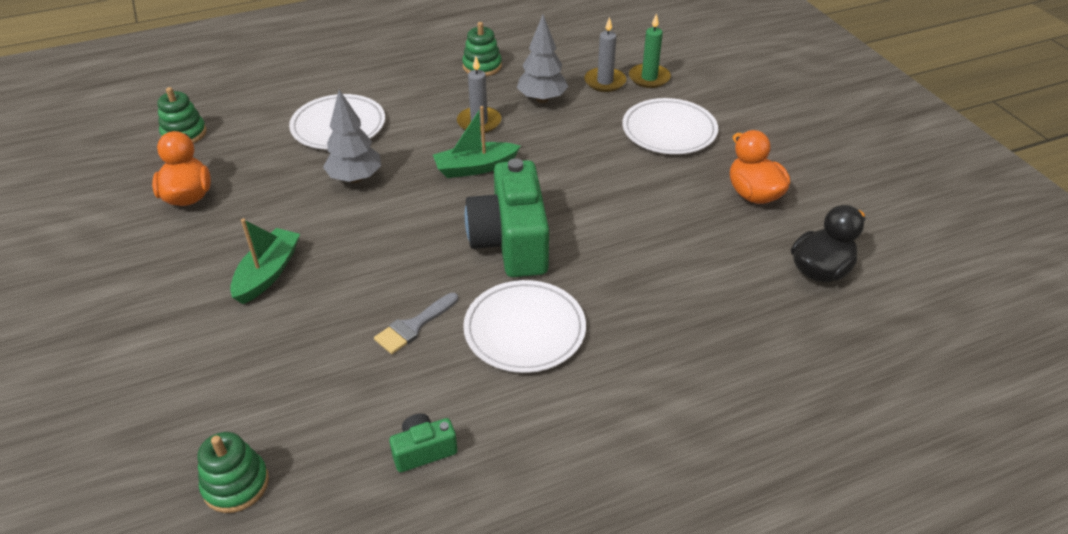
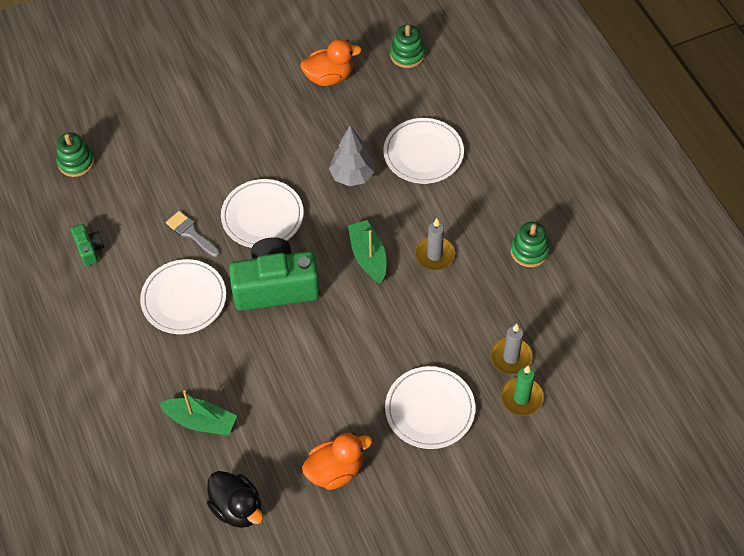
camera: 90 degrees right, 15 degrees up
(267, 273) = (245, 142): green boat -> green boat (201, 421)
(399, 255) = (262, 216): none -> white plate
(542, 99) = (475, 303): grey tree -> none

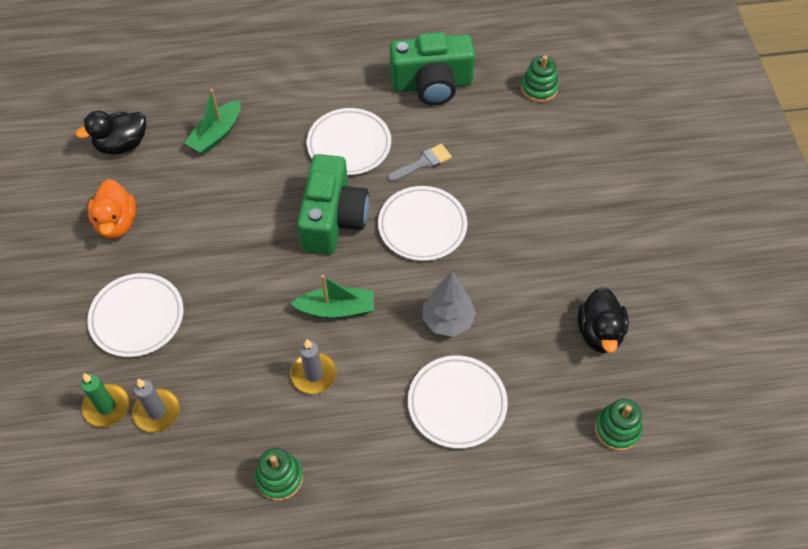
camera: 105 degrees right, 0 degrees up
(89, 249) = (432, 84): green camera -> green camera, size x2.21
(329, 77) = (599, 333): orange duck -> black duck

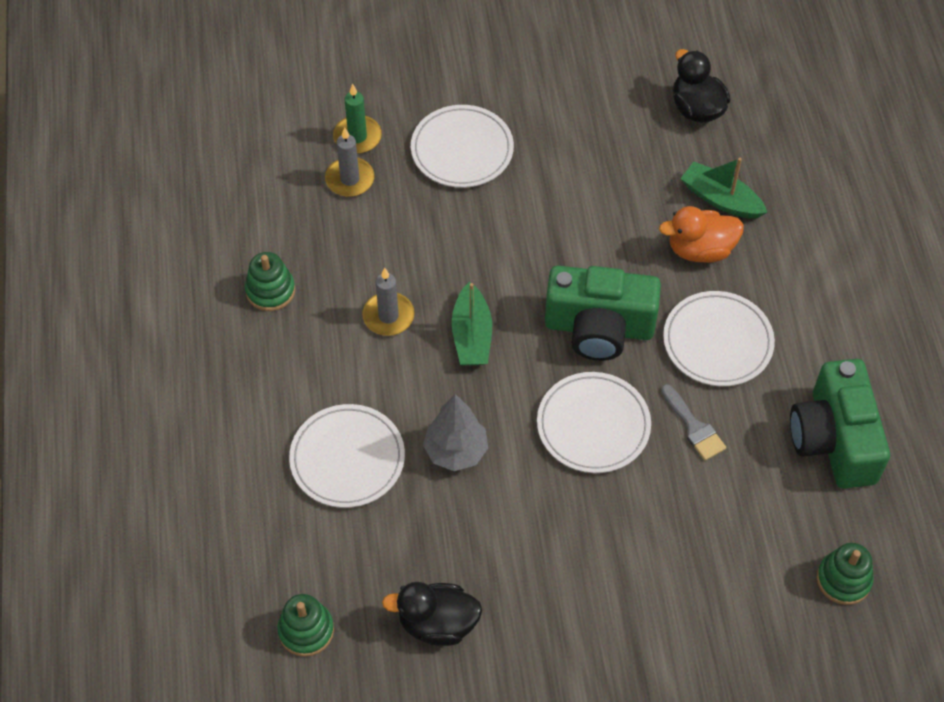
camera: 90 degrees right, 0 degrees up
(117, 223) = (584, 117): orange duck -> orange duck (700, 250)

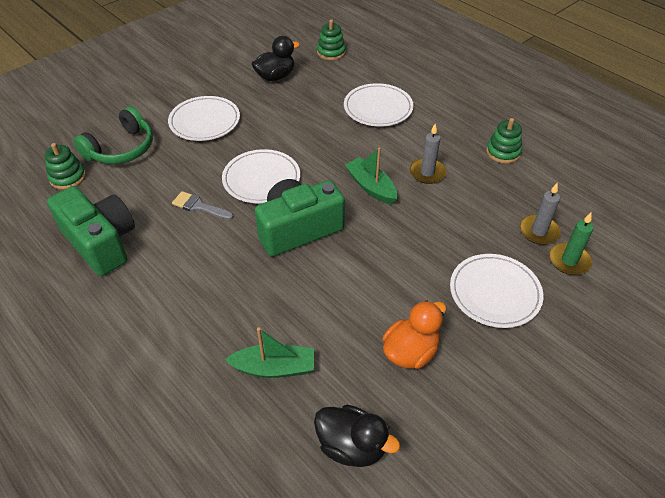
camera: 145 degrees right, 10 degrees down
(456, 451) = (327, 134): grey tree -> none
(700, 250) = (264, 317): orange duck -> orange duck (410, 352)
(717, 342) = (213, 261): white plate -> white plate (205, 121)
(750, 595) = (121, 149): none -> green headphones

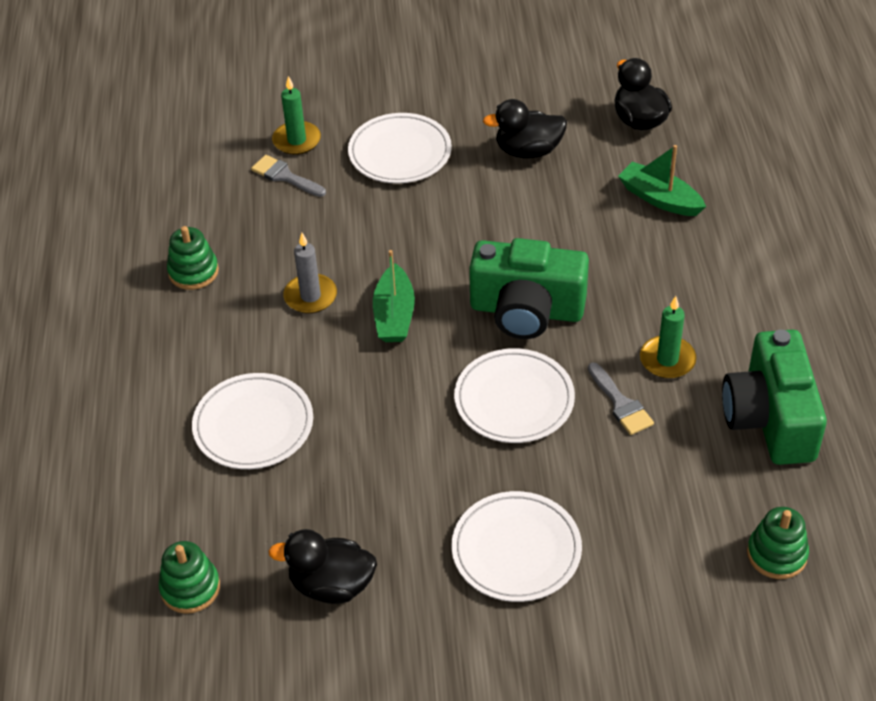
camera: 140 degrees left, 0 degrees up
(121, 149) = (673, 567): green headphones -> none
(187, 245) = (667, 360): none -> green candle
(410, 352) = (528, 151): orange duck -> black duck
(539, 231) = (285, 176): grey candle -> grey brush

